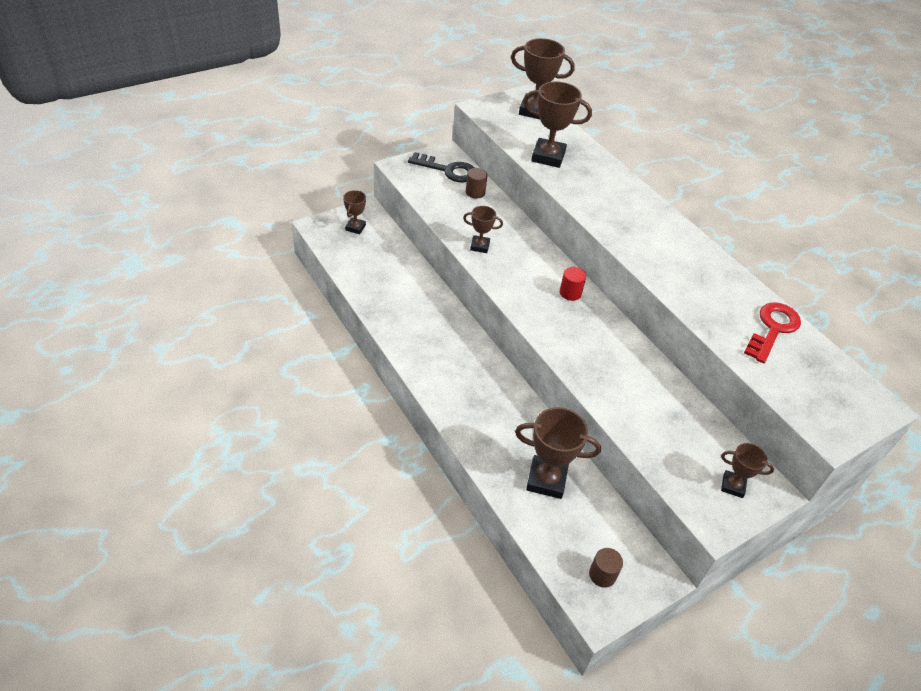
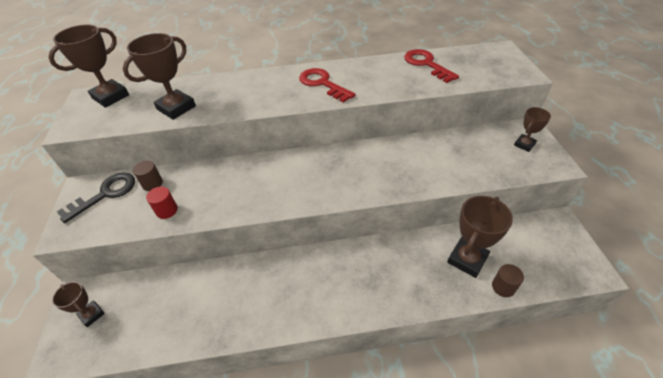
camera: 60 degrees left, 0 degrees up
(480, 246) = (223, 204): brown trophy -> none
(570, 293) = (313, 163): red cylinder -> red cylinder (167, 210)
(602, 575) = (559, 256): brown cylinder -> brown cylinder (503, 287)
(661, 246) = (322, 84): none -> red key

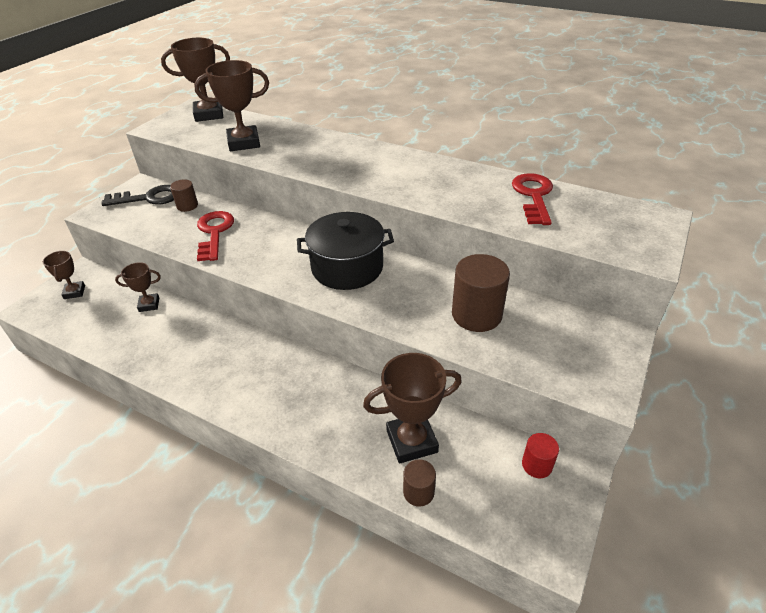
camera: 35 degrees right, 5 degrees down
(167, 210) = (174, 232): red cylinder -> red cylinder (537, 465)
(322, 84) = (393, 172): red key -> red key (214, 233)
(337, 168) = (347, 267): none -> black pot
(448, 157) = (476, 315): none -> brown cylinder
(524, 144) = (591, 349): brown trophy -> brown trophy (149, 305)

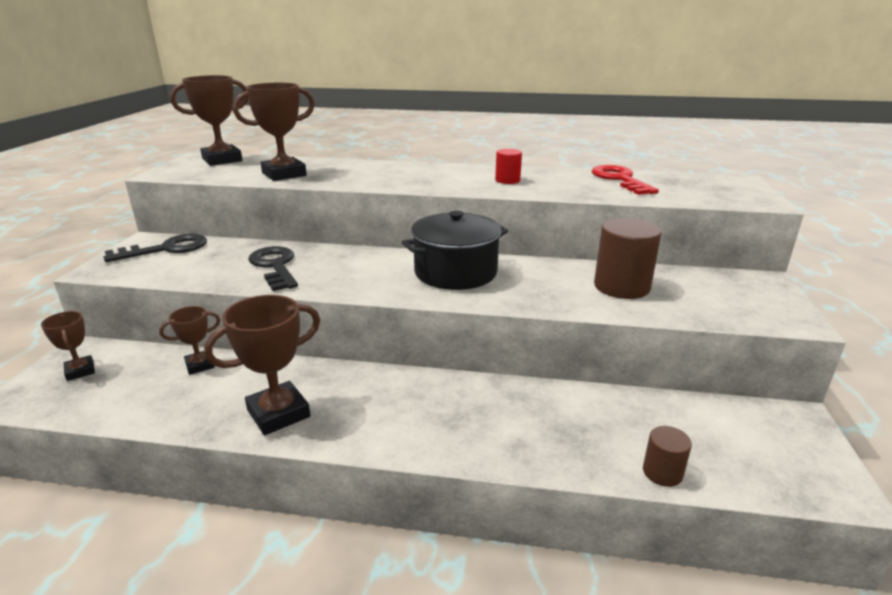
camera: 20 degrees left, 15 degrees down
(187, 206) = (223, 250): brown cylinder -> none
(214, 233) = (275, 266): red key -> black key
(411, 441) = (615, 427): brown trophy -> brown trophy (278, 413)
(537, 465) = (755, 418): red cylinder -> red cylinder (507, 180)

